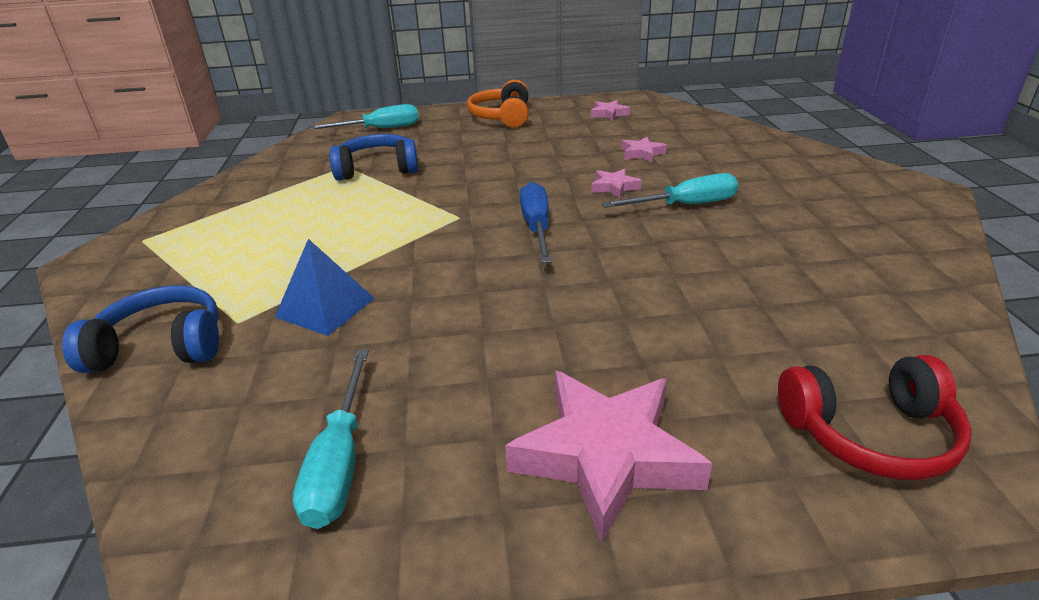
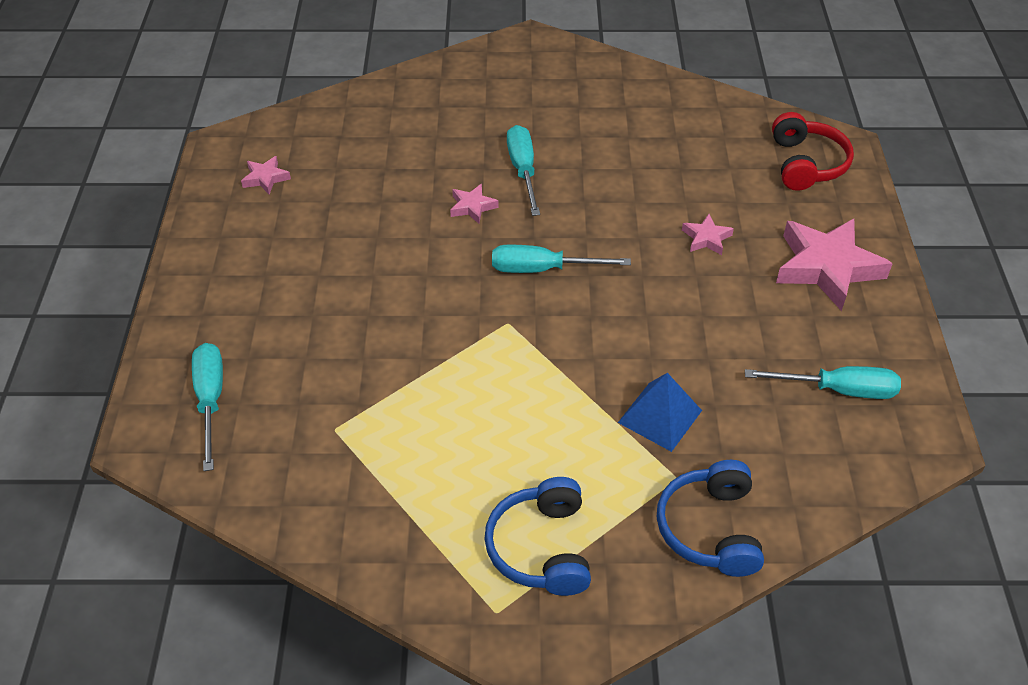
camera: 85 degrees left, 15 degrees up
(377, 169) = (358, 396): blue headphones -> blue headphones (541, 548)
(502, 117) = (226, 272): orange headphones -> none
(536, 227) = (542, 269): blue screwdriver -> turquoise screwdriver
(642, 153) = (397, 174): pink star -> pink star (706, 238)

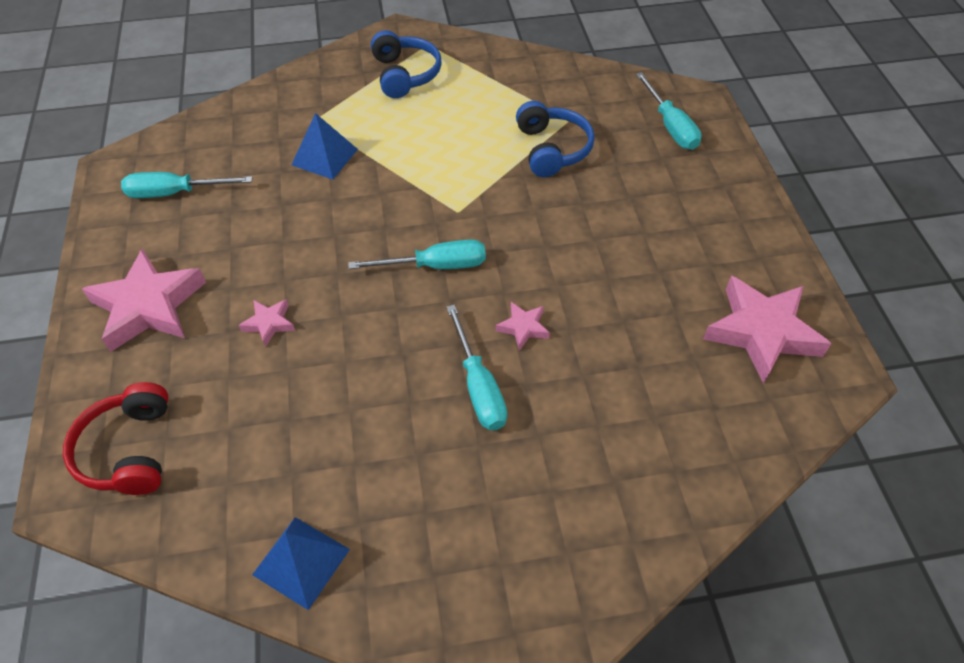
camera: 170 degrees right, 5 degrees up
(265, 178) = (761, 332): pink star -> pink star, size x2.15
(665, 93) = (301, 561): none -> blue pyramid
(710, 528) = (293, 96): blue headphones -> blue headphones (552, 149)

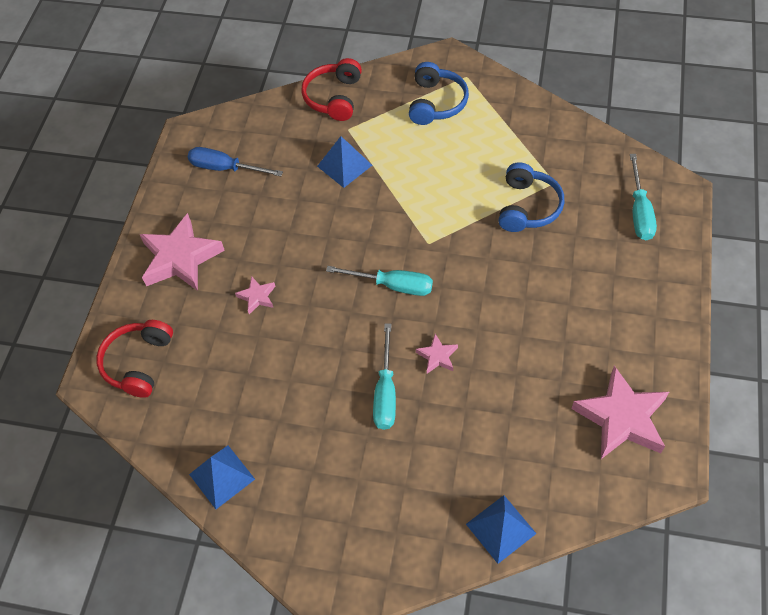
camera: 25 degrees right, 5 degrees up
(175, 193) = (225, 168): turquoise screwdriver -> blue screwdriver
(284, 93) = (334, 97): none -> red headphones
(692, 502) = (501, 528): none -> blue pyramid

